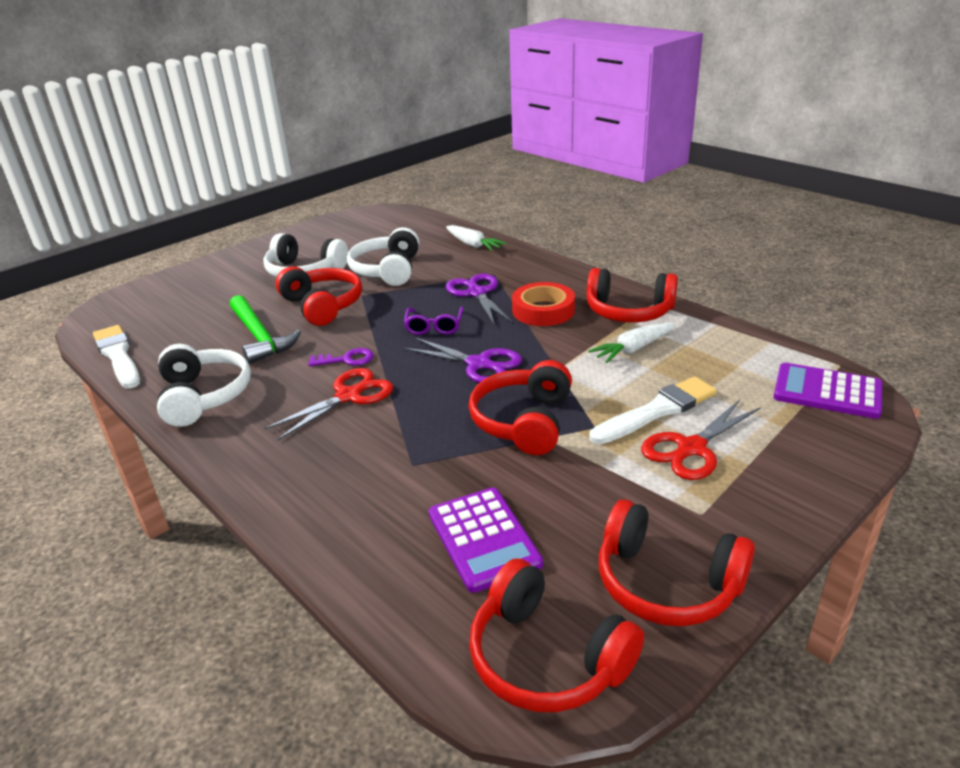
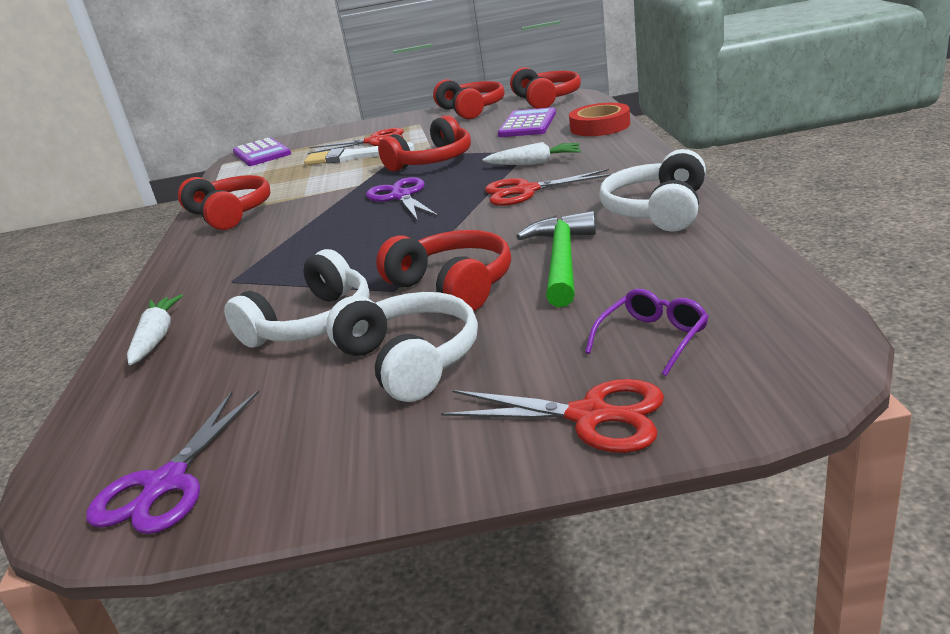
camera: 140 degrees left, 5 degrees down
(118, 355) = (761, 274): white brush -> none
(197, 276) = (592, 416): none -> red scissors
(322, 306) = (453, 286): red headphones -> red headphones turned 135 degrees clockwise
(346, 359) = (496, 219): purple key -> none
(434, 326) = (382, 233): purple glasses -> purple glasses (652, 338)
(476, 293) = (288, 261): purple scissors -> purple scissors (165, 485)
(543, 310) = (278, 229): red tape -> red tape (600, 126)
(633, 349) = (291, 188): white carrot -> white carrot (534, 163)

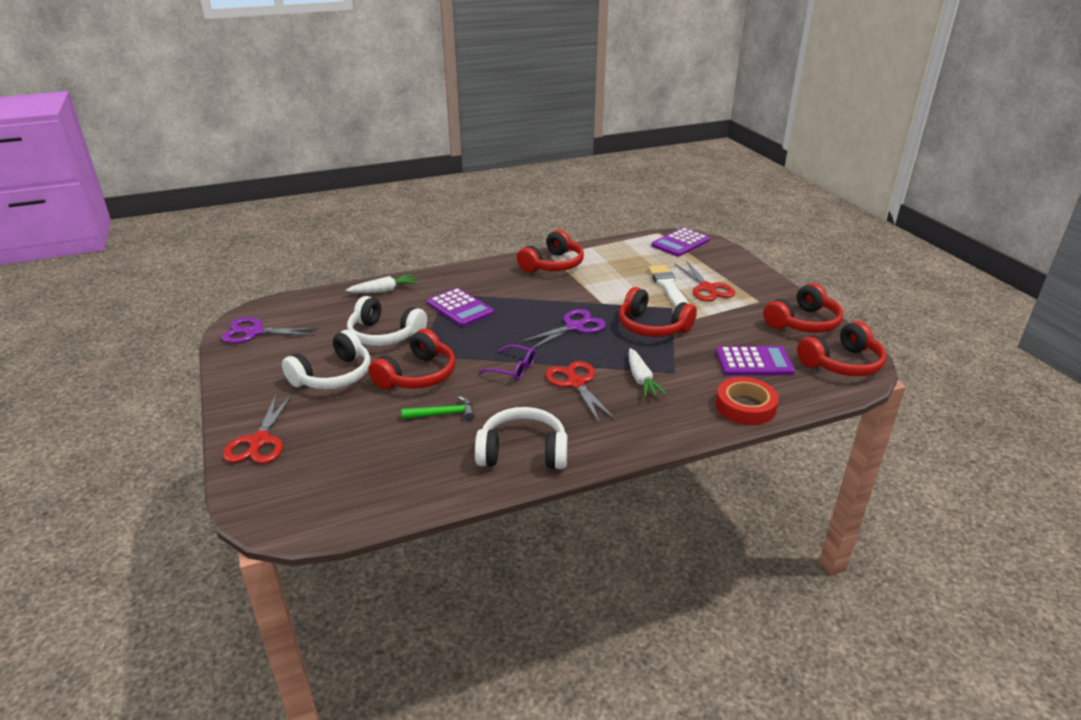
camera: 70 degrees right, 5 degrees up
(285, 268) = (460, 308): none -> purple calculator
(562, 260) = (443, 414): green hammer -> green hammer, size x0.62
(652, 338) = (328, 458): purple glasses -> purple glasses (513, 369)

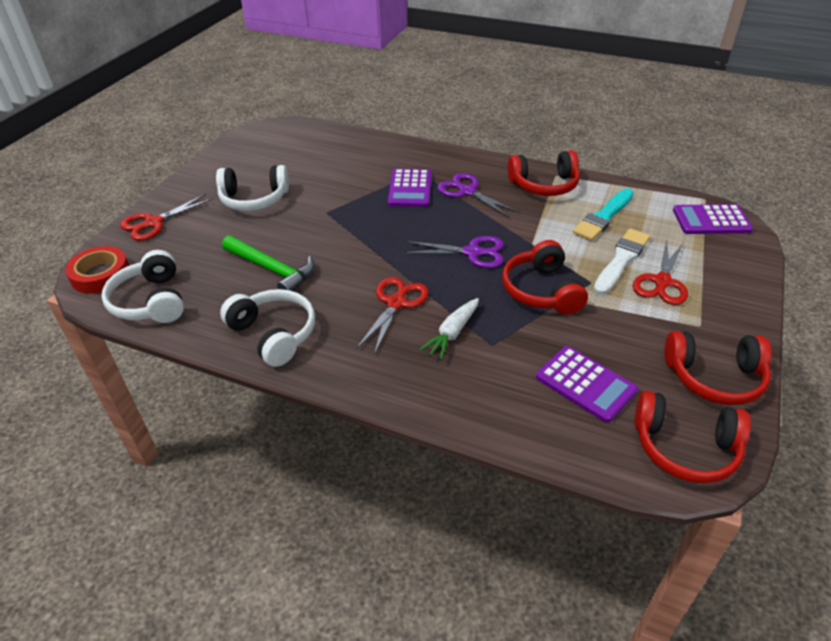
camera: 45 degrees right, 10 degrees up
(254, 332) = (258, 141): purple scissors -> purple scissors (466, 191)
(384, 290) = (380, 147): white carrot -> none
(384, 335) = (328, 184): white headphones -> white headphones (151, 301)
(417, 375) = (301, 229): red headphones -> none
(443, 414) = (272, 269): green hammer -> green hammer, size x1.60
(513, 369) = (370, 262): purple glasses -> none
(620, 268) = (603, 217): none -> turquoise brush
(745, 406) = (504, 420): red tape -> red tape (100, 275)

